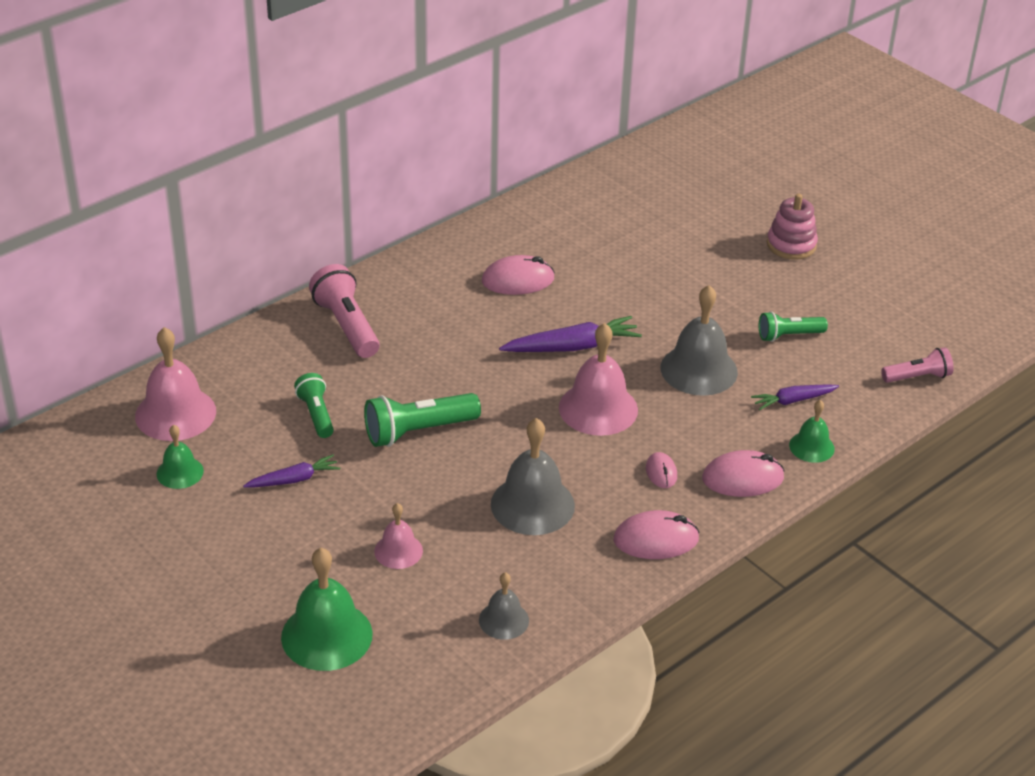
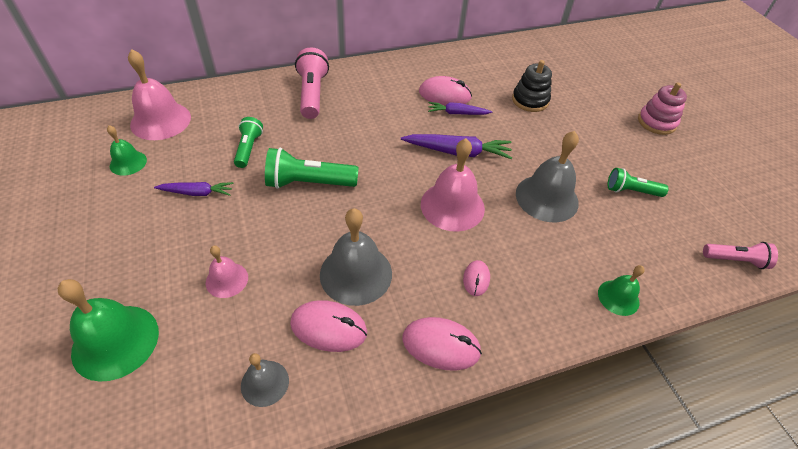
camera: 20 degrees right, 10 degrees up
(628, 258) = (530, 100): none -> black stacking toy
(742, 478) = (544, 308): pink mouse -> pink mouse (329, 328)
(793, 400) = (616, 248): purple carrot -> purple carrot (457, 113)

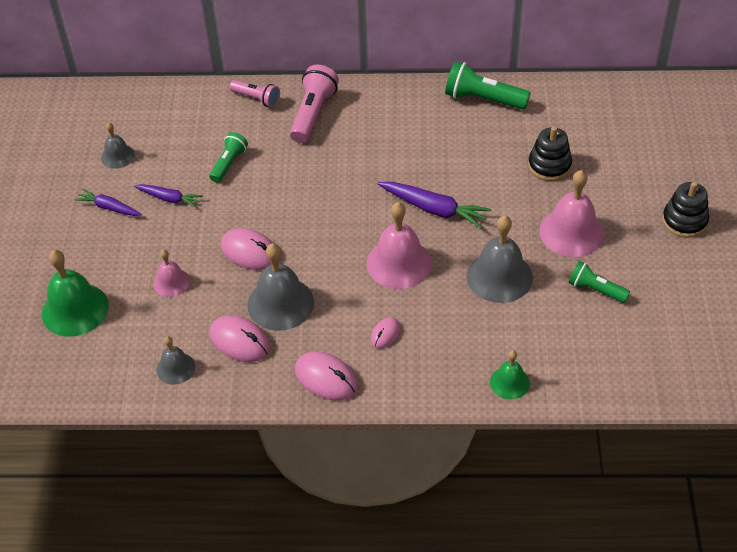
camera: 25 degrees right, 0 degrees up
(128, 163) = (117, 156): green bell -> grey bell
(160, 120) = (156, 117): pink bell -> pink bell (571, 232)
(309, 183) = (272, 210): green flashlight -> green flashlight (483, 99)
(444, 95) = (455, 141): pink mouse -> pink mouse (249, 252)
(457, 113) = (457, 165): purple carrot -> purple carrot (109, 208)
(656, 122) = (684, 221): pink stacking toy -> black stacking toy
(735, 260) = (655, 380): pink flashlight -> pink flashlight (256, 99)

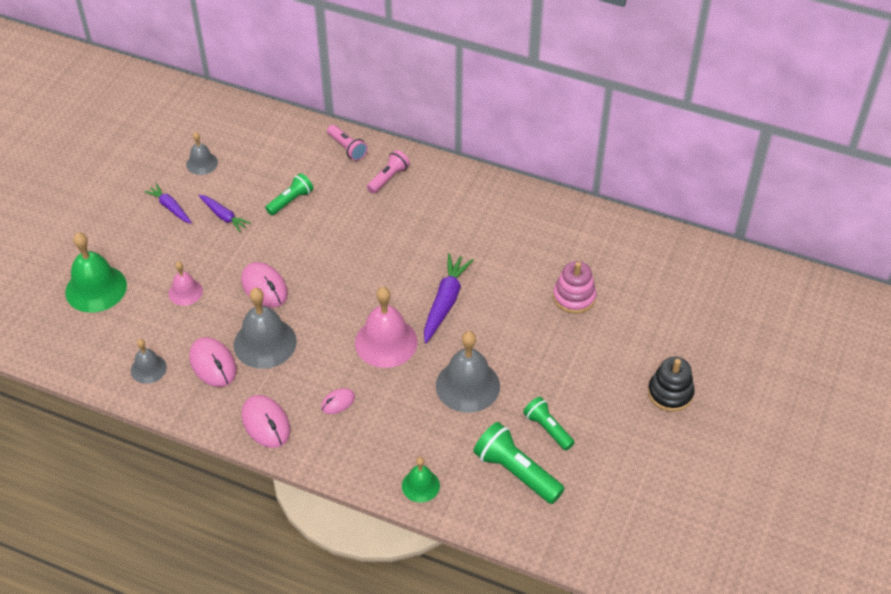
camera: 20 degrees right, 0 degrees up
(313, 114) = (388, 178): pink flashlight -> pink flashlight, size x0.63
(433, 209) = (445, 303): purple carrot -> purple carrot turned 120 degrees counterclockwise
(483, 99) = (549, 213): green flashlight -> green flashlight (516, 472)
(549, 165) = (574, 297): black stacking toy -> pink stacking toy
(571, 232) = (557, 367): pink bell -> none

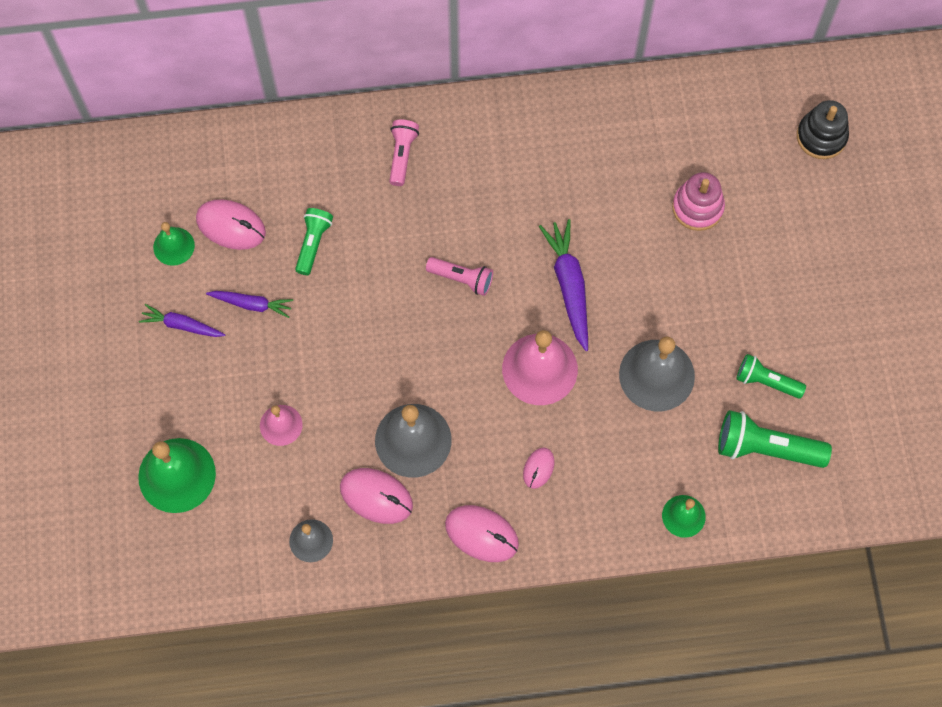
camera: 30 degrees left, 20 degrees up
(202, 163) = (174, 246): grey bell -> green bell
(264, 287) = (364, 372): pink mouse -> pink mouse (231, 226)
(347, 148) = (327, 138): pink flashlight -> pink flashlight (462, 279)
(670, 393) = (859, 273): black stacking toy -> black stacking toy (821, 136)

